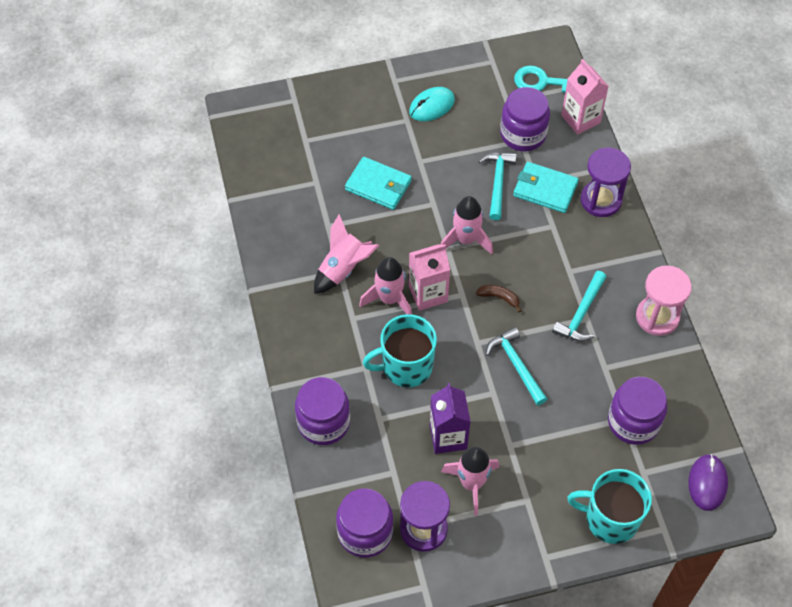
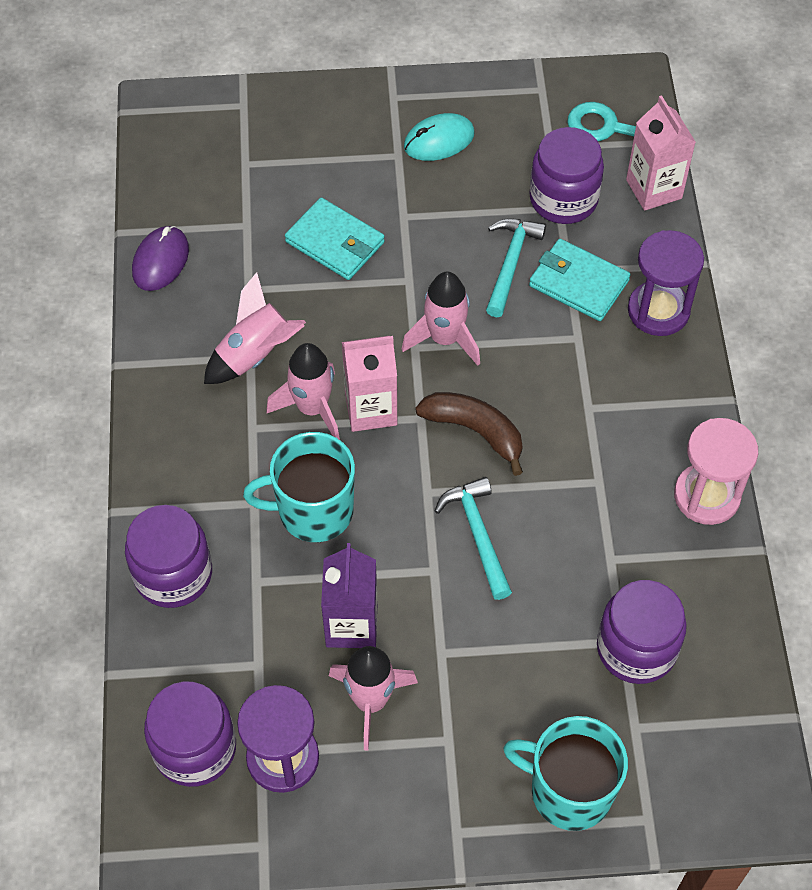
camera: 10 degrees right, 0 degrees up
(499, 298) = (475, 431): brown banana -> brown banana, size x1.72
(581, 313) = (592, 473): turquoise hammer -> none
(707, 483) = (731, 761): purple mouse -> purple mouse (161, 261)

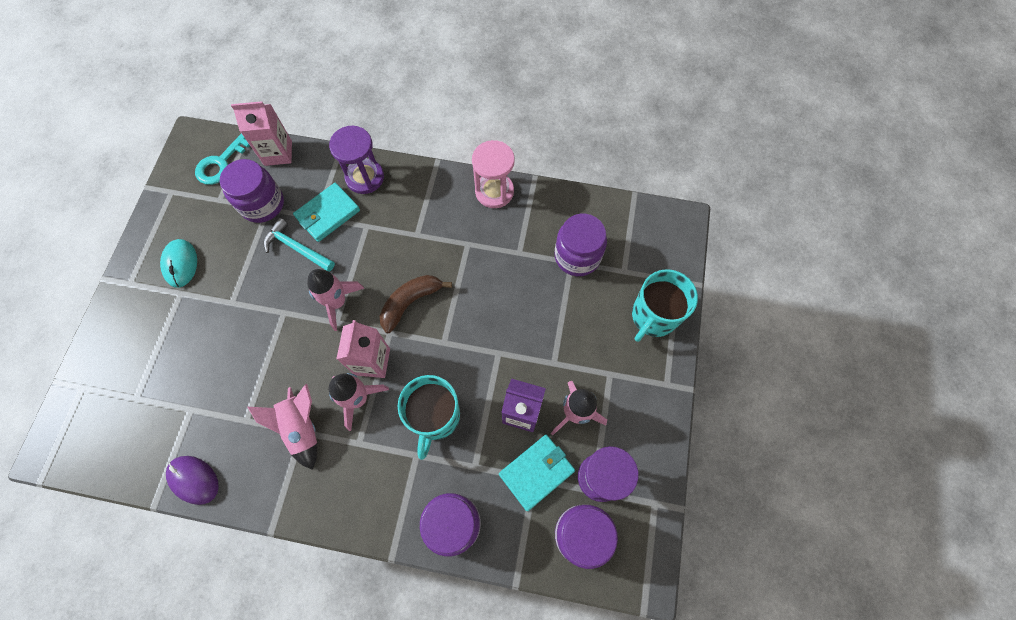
camera: 75 degrees left, 10 degrees up
(335, 242) = (233, 352): turquoise wallet -> turquoise wallet (536, 472)
(477, 534) = (482, 321): turquoise hammer -> none

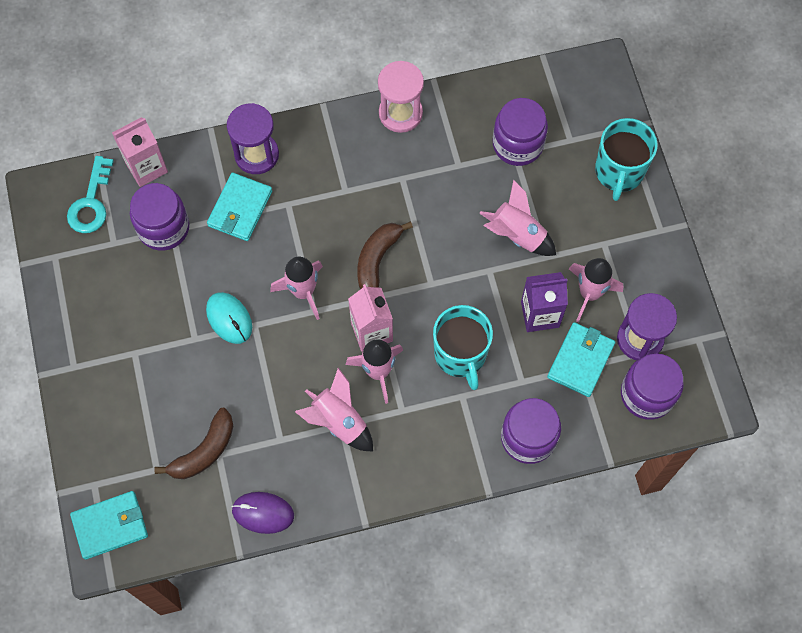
camera: 25 degrees left, 0 degrees up
(71, 429) = (110, 526): none -> turquoise wallet
(180, 264) = (115, 325): turquoise mouse -> turquoise mouse (229, 319)
(181, 401) = (204, 451): none -> brown banana
(297, 248) = (229, 256): turquoise hammer -> none
(538, 332) = (517, 235): none -> pink rocket

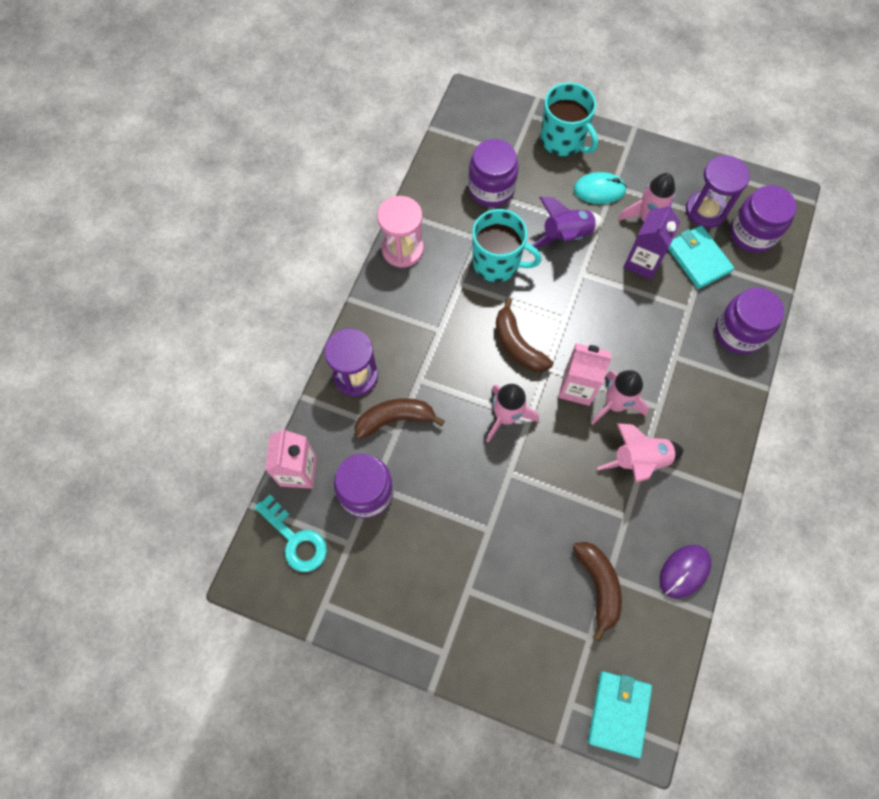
camera: 55 degrees left, 0 degrees up
(229, 319) = (490, 490): turquoise mouse -> turquoise mouse (599, 190)
(240, 209) = (395, 419): turquoise wallet -> brown banana
(460, 355) = (639, 336): turquoise mug -> turquoise mug (497, 263)
(517, 235) = (566, 236): pink rocket -> purple rocket

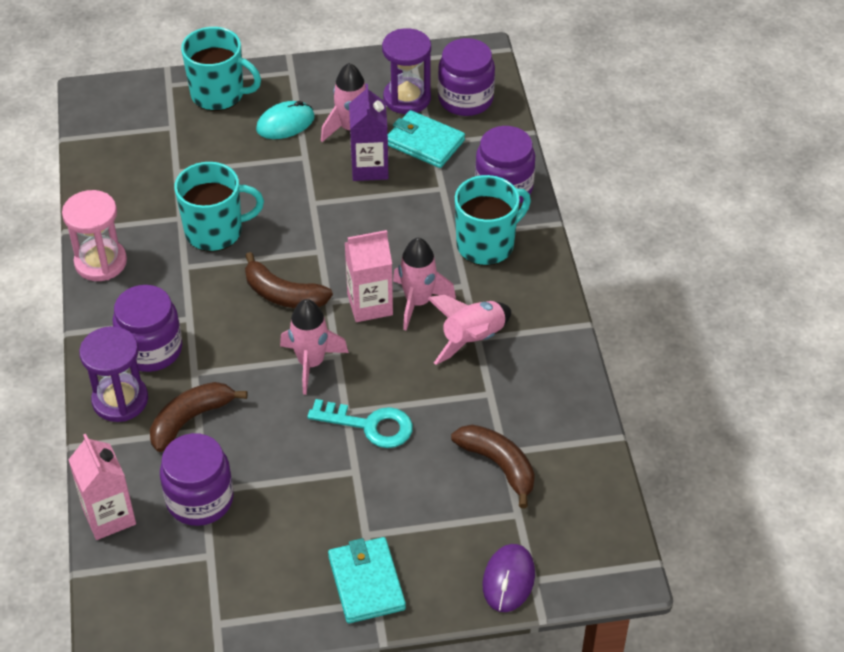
camera: 30 degrees left, 20 degrees down
(295, 539) = (146, 580): turquoise key -> turquoise key (369, 425)
(491, 189) = (166, 168): purple jar -> purple jar (151, 349)
(566, 236) = (275, 177): purple rocket -> none
(619, 713) = (586, 562): turquoise wallet -> turquoise wallet (366, 582)
(684, 571) = (575, 412): purple mouse -> purple mouse (508, 580)
(697, 378) = (486, 244): none -> turquoise mug

